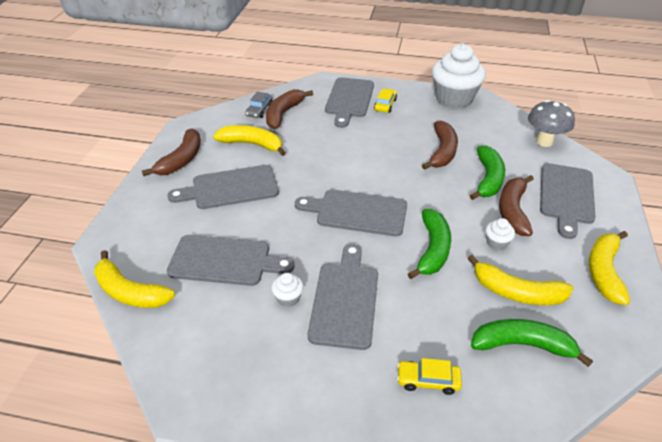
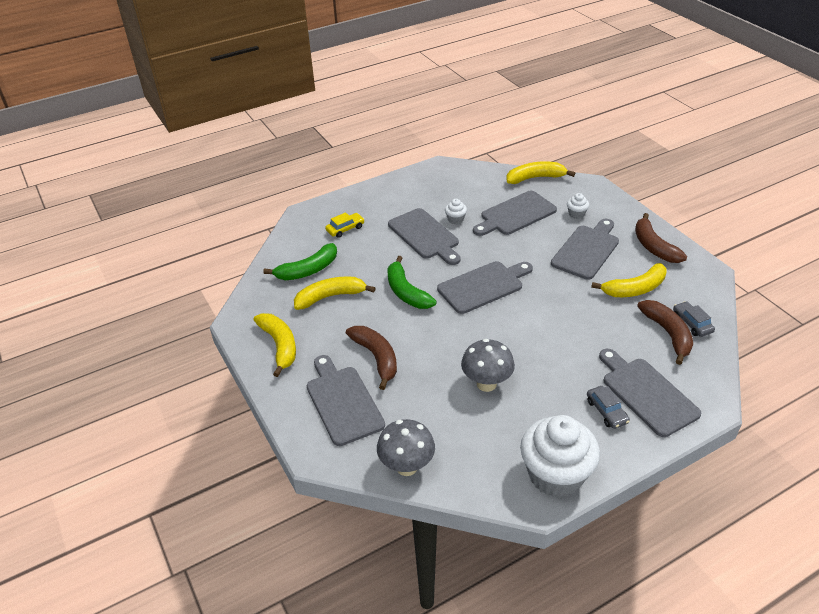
camera: 140 degrees right, 0 degrees up
(385, 105) = (606, 411): yellow car -> grey car
(442, 152) = (486, 384): brown banana -> grey mushroom
(488, 179) = (420, 378): green banana -> none
(496, 243) = (368, 322): white cupcake -> white cupcake (576, 214)

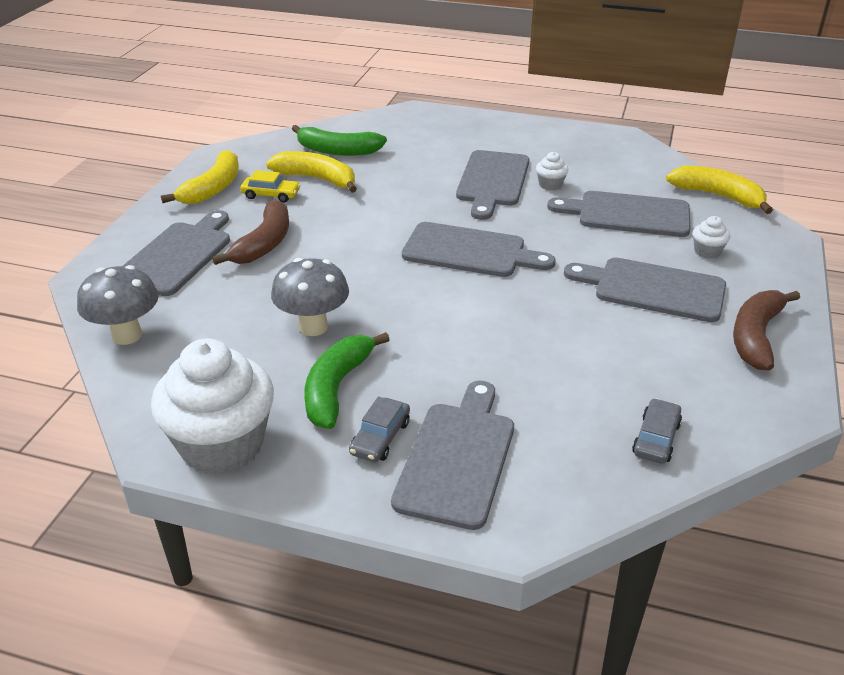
camera: 45 degrees right, 5 degrees down
(345, 229) = (428, 138): yellow car -> yellow car (271, 195)
(406, 292) = (387, 213): green banana -> green banana (337, 388)
(586, 250) = (653, 289): grey cutting board -> grey cutting board turned 150 degrees counterclockwise
(634, 289) = (644, 358): yellow banana -> none
(668, 334) = (600, 426): brown banana -> none

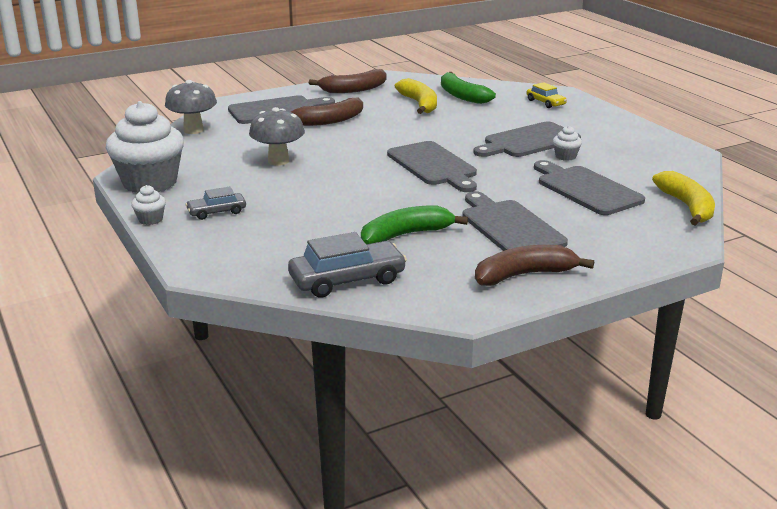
camera: 45 degrees right, 10 degrees down
(213, 188) = (353, 89): yellow banana -> brown banana
(271, 195) = (378, 102): yellow car -> yellow car (545, 102)
(337, 388) = (238, 187): green banana -> green banana (405, 235)
(457, 458) = (233, 235): grey cutting board -> none
(656, 438) = (347, 280): grey car -> grey car, size x1.73
(707, 252) = (598, 227): white cupcake -> white cupcake (150, 219)

